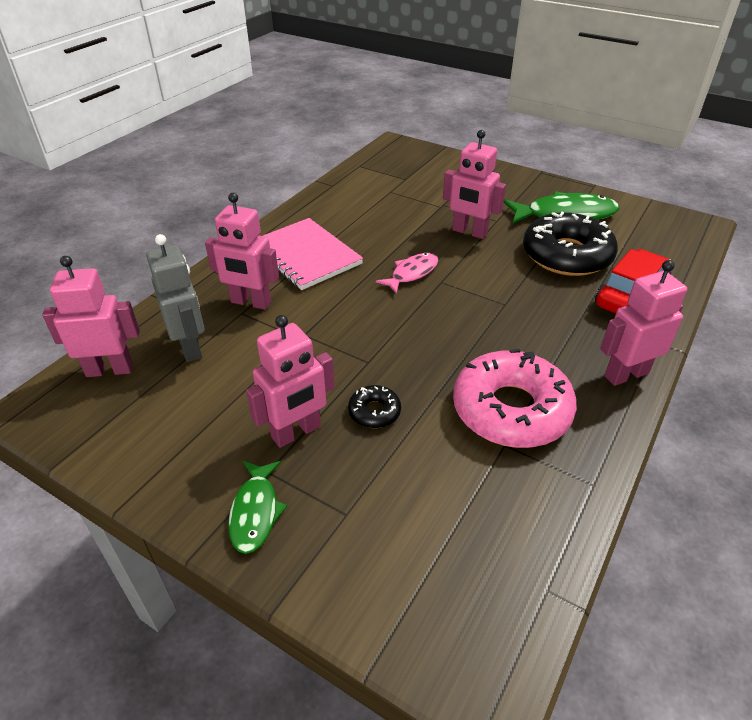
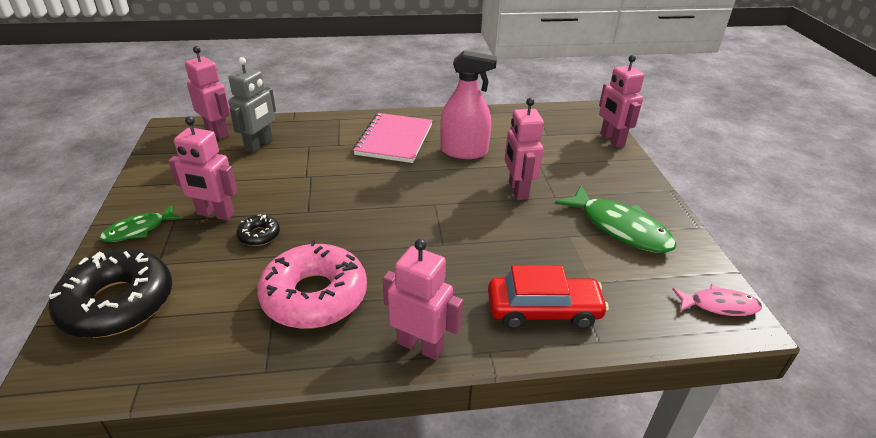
camera: 50 degrees right, 5 degrees down
(250, 302) = (322, 144): pink robot -> pink robot (612, 140)
(378, 229) = (464, 151): none -> pink spray bottle
(412, 273) = (428, 187): pink fish -> pink fish (719, 305)
(566, 255) = (555, 251): black donut -> black donut (118, 303)

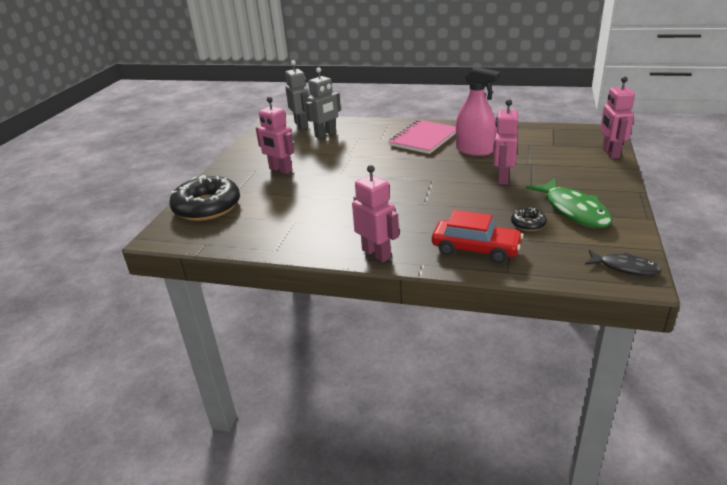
camera: 25 degrees right, 5 degrees down
(139, 230) = (232, 173): green fish -> none
(217, 132) = (301, 125): pink robot -> grey robot
(259, 235) = (302, 184): black donut -> black donut (528, 224)
(314, 296) = (322, 219): pink donut -> none
(719, 305) = (625, 267): pink fish -> black fish

